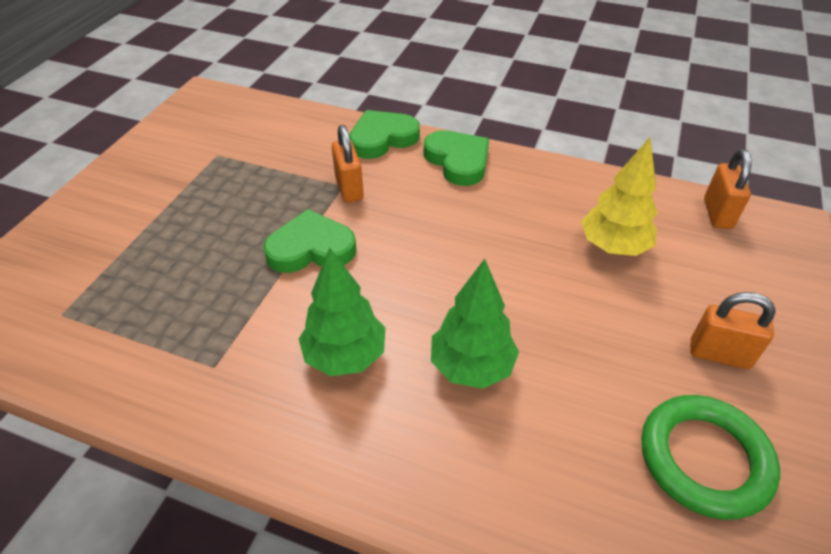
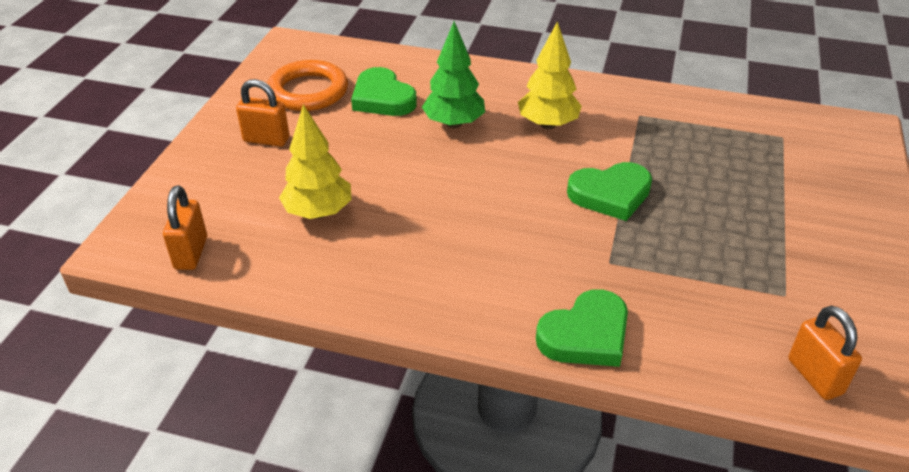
camera: 175 degrees right, 5 degrees down
(345, 356) = (548, 124): green tree -> yellow tree
(349, 188) = (600, 258): orange padlock -> orange padlock (815, 376)
(458, 161) = (479, 304): green heart -> green heart (382, 98)
(704, 459) = (308, 91): green ring -> orange ring

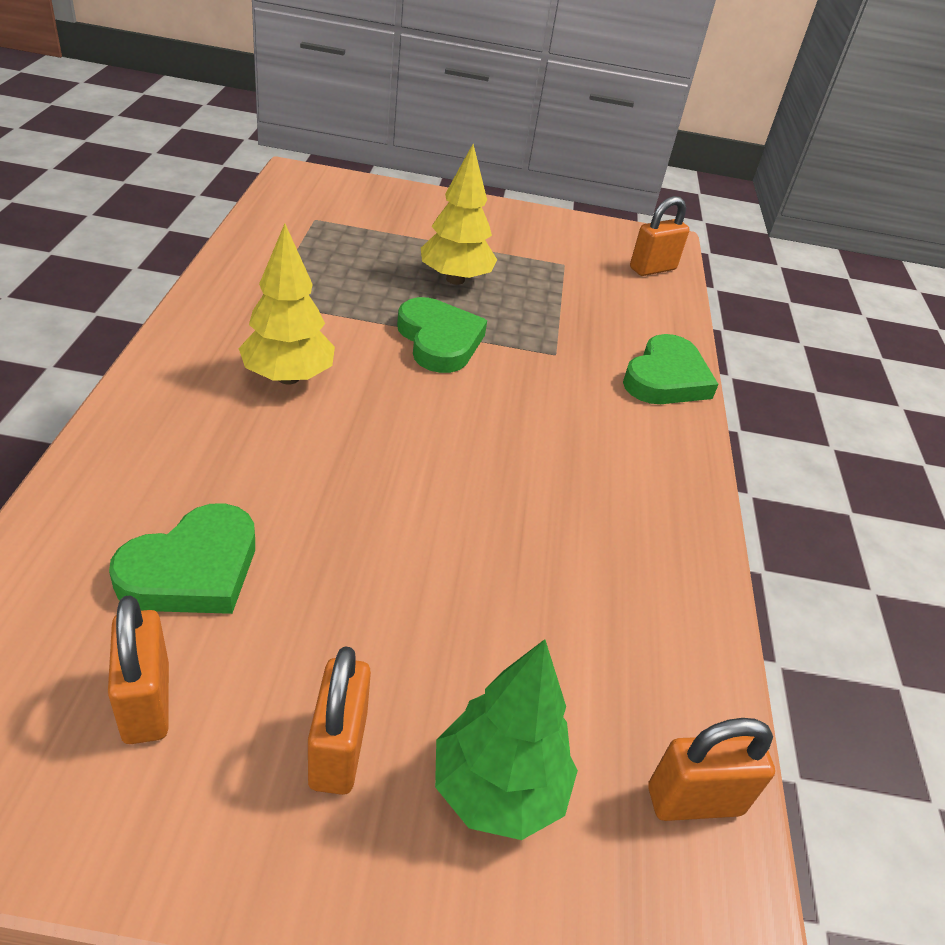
camera: 105 degrees left, 0 degrees up
(308, 91) = (146, 702): orange ring -> orange padlock
(318, 212) = (541, 625): yellow tree -> yellow tree (455, 279)
(454, 124) = (283, 472): green tree -> green tree (497, 789)
(585, 335) = (666, 378): green heart -> green heart turned 75 degrees clockwise

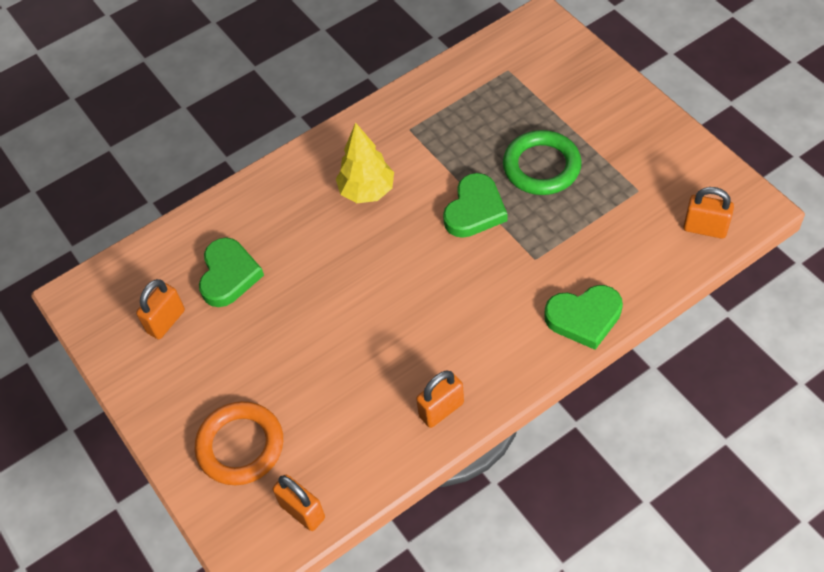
camera: 60 degrees right, 15 degrees up
(192, 569) = (229, 275): green heart -> green heart turned 90 degrees counterclockwise
(338, 750) = (205, 388): orange padlock -> orange padlock (441, 409)
(455, 279) = (541, 166): yellow tree -> green ring
(497, 789) = (240, 446): green tree -> orange ring

